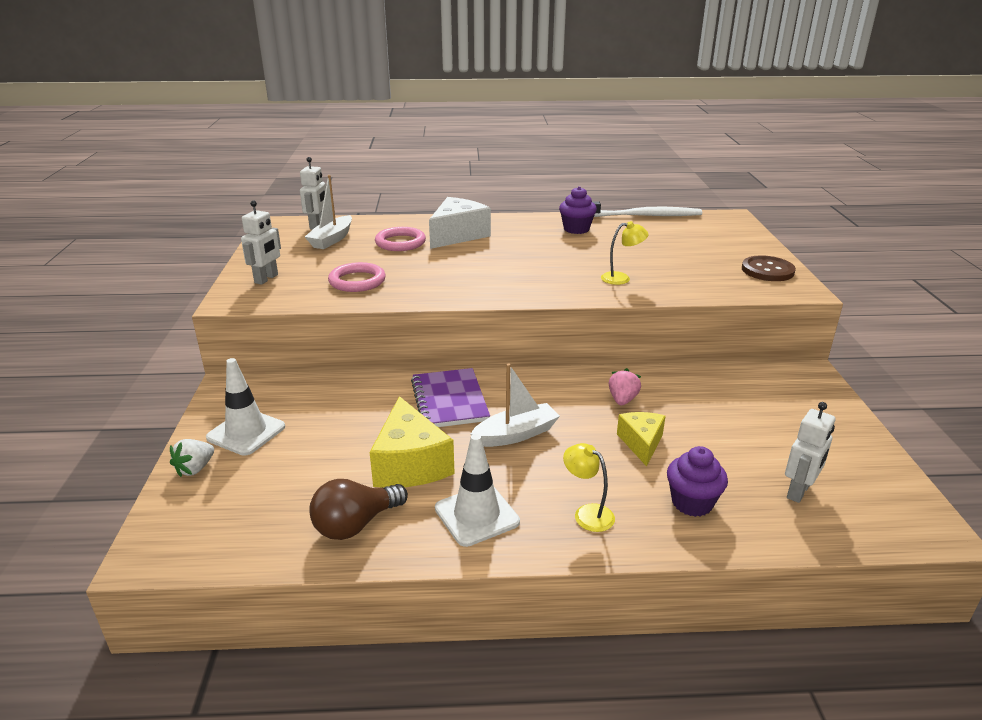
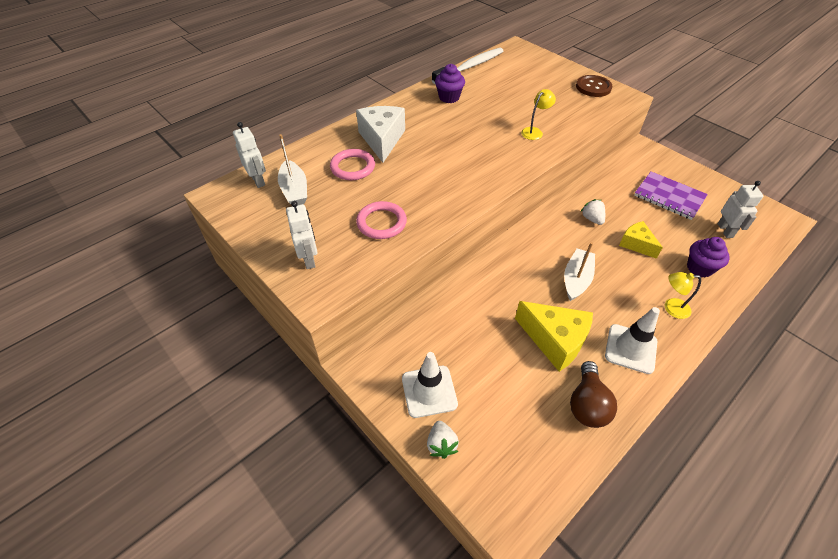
camera: 40 degrees left, 20 degrees up
(449, 400) = (511, 278): purple notebook -> purple notebook (669, 197)
(622, 400) = (592, 219): pink strawberry -> white strawberry

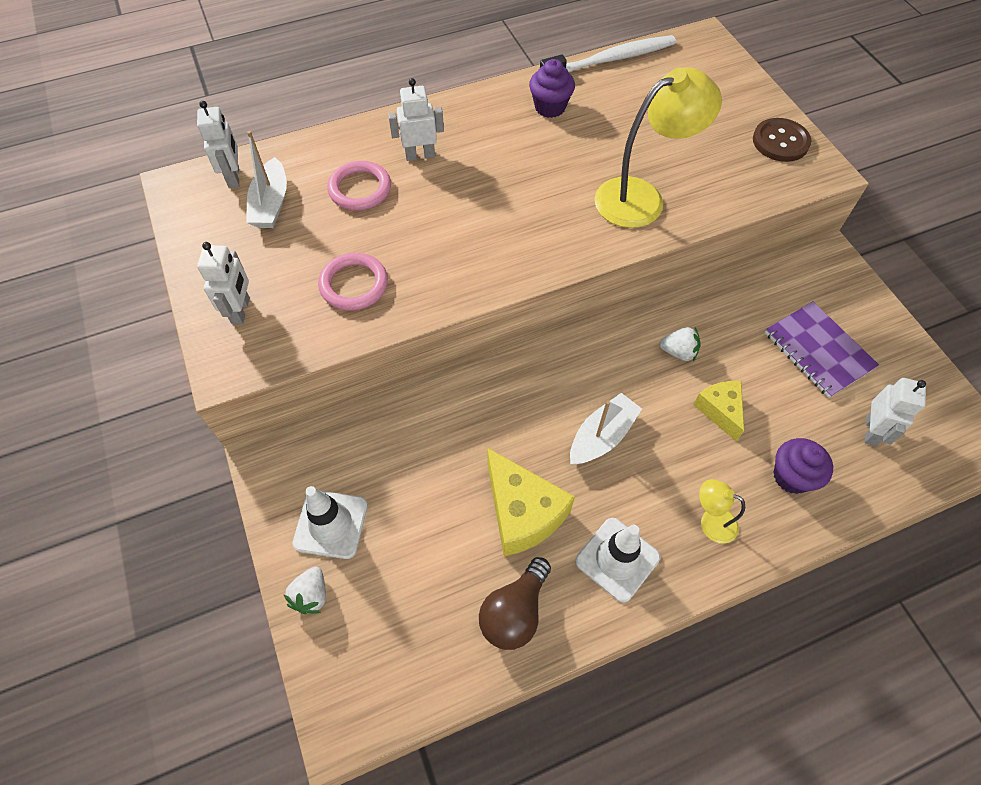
camera: 20 degrees right, 10 degrees up
(382, 140) = (420, 155): white cheese -> white robot
(534, 131) = (642, 197): yellow lamp -> yellow lamp, size x2.09
(592, 219) = (678, 352): white strawberry -> white strawberry turned 105 degrees clockwise

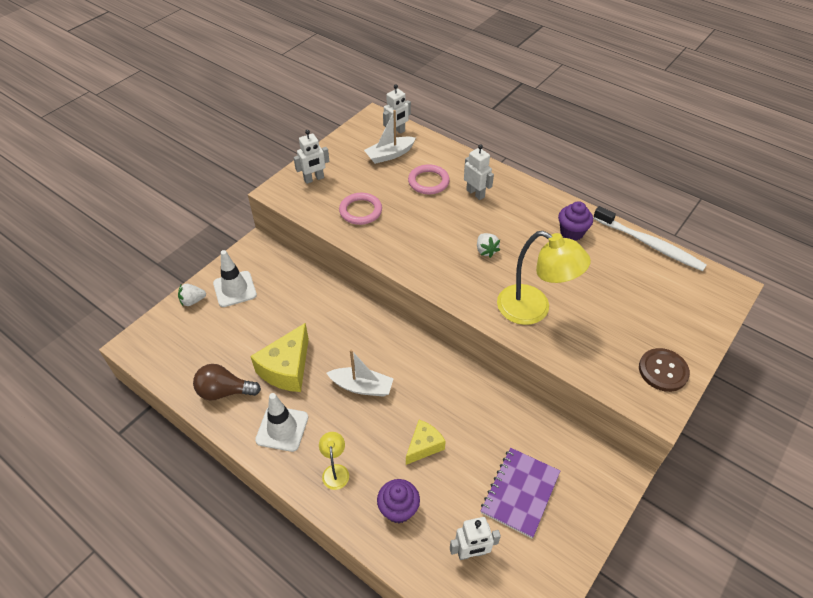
camera: 60 degrees right, 10 degrees down
(678, 352) = (455, 404): white strawberry -> white strawberry (486, 250)

